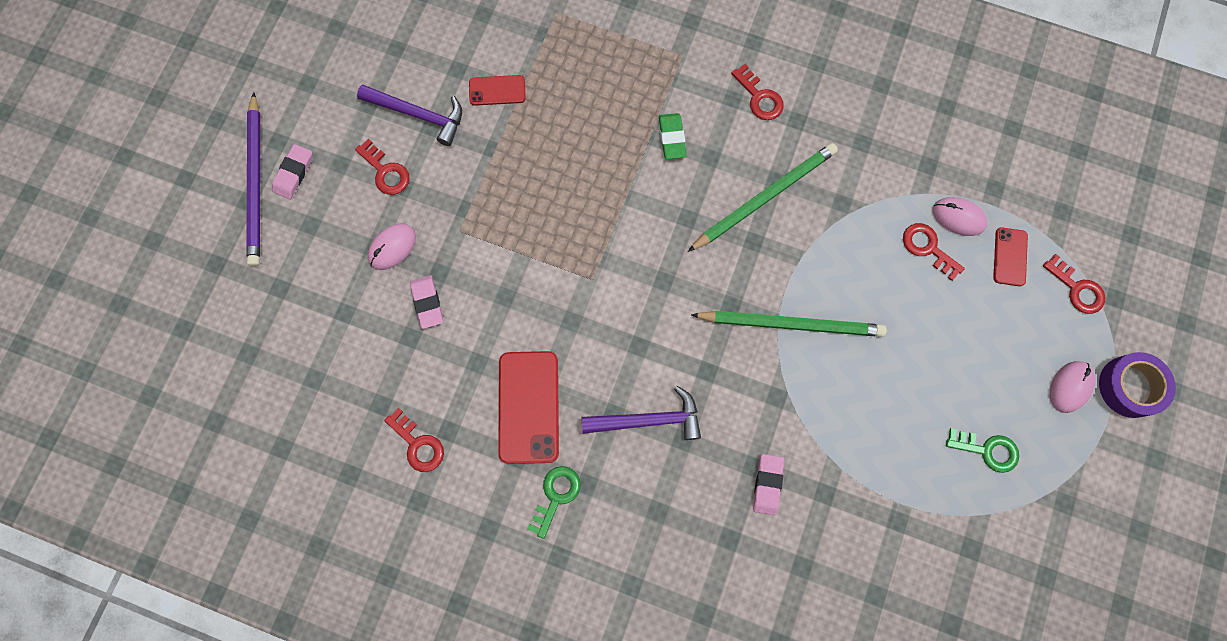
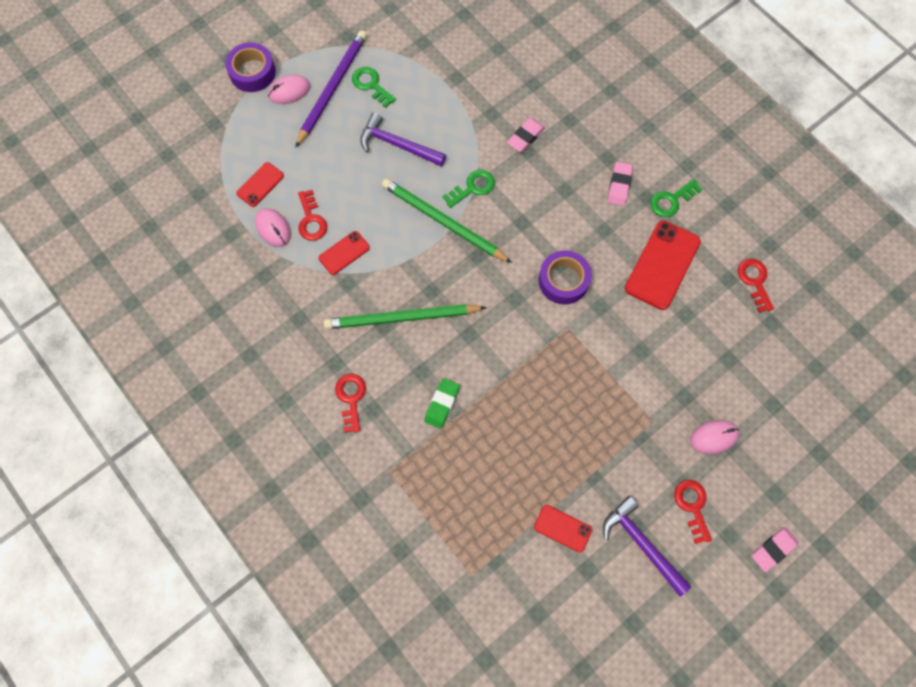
camera: 150 degrees left, 5 degrees down
(256, 183) = (810, 558): purple pencil -> purple pencil (332, 88)
(427, 303) = (704, 378): pink eraser -> pink eraser (619, 185)
(625, 328) = (563, 281): none -> purple tape
(648, 420) = (581, 214): purple hammer -> purple hammer (397, 145)
(786, 383) = (473, 187): none -> green key
(868, 232) = (344, 253): none -> red phone
(1077, 289) = (234, 142): red key -> none

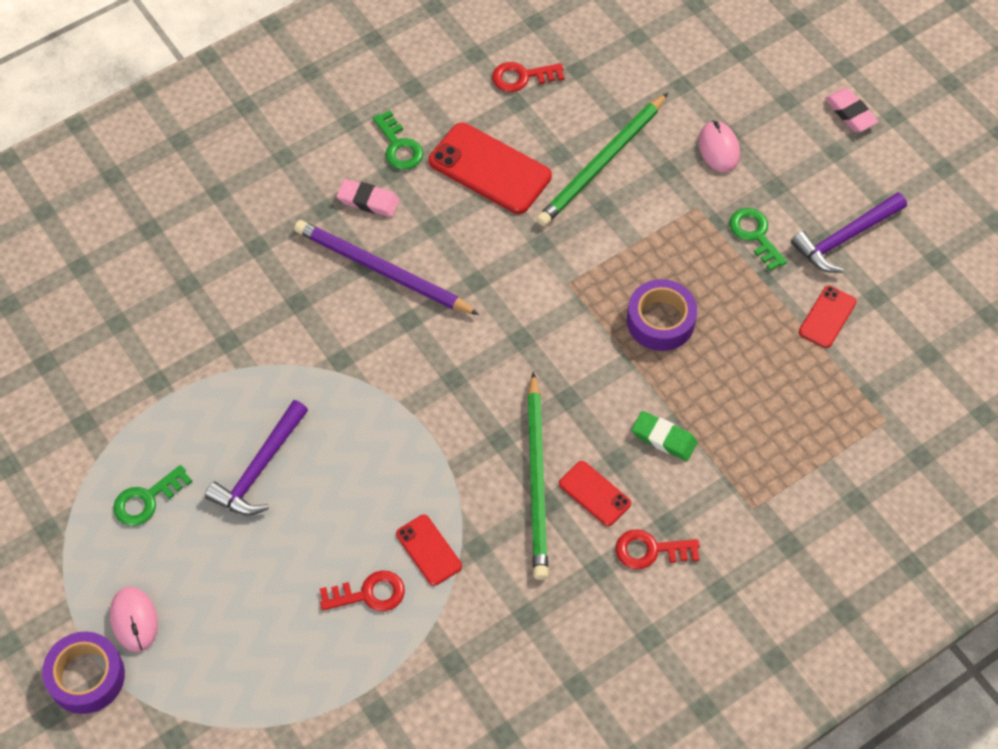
camera: 85 degrees left, 10 degrees down
(260, 184) = (297, 667): red phone -> red phone (594, 493)
(273, 228) = (376, 649): pink mouse -> none
(332, 88) = (142, 556): purple pencil -> purple pencil (382, 270)
(443, 222) = (395, 417): green pencil -> green pencil (602, 163)
(473, 187) = (346, 375): green key -> green key (755, 235)
(525, 137) = (274, 302): pink eraser -> none
(563, 281) = (500, 280): purple tape -> purple tape (660, 321)
(692, 506) = (801, 182): red key -> none

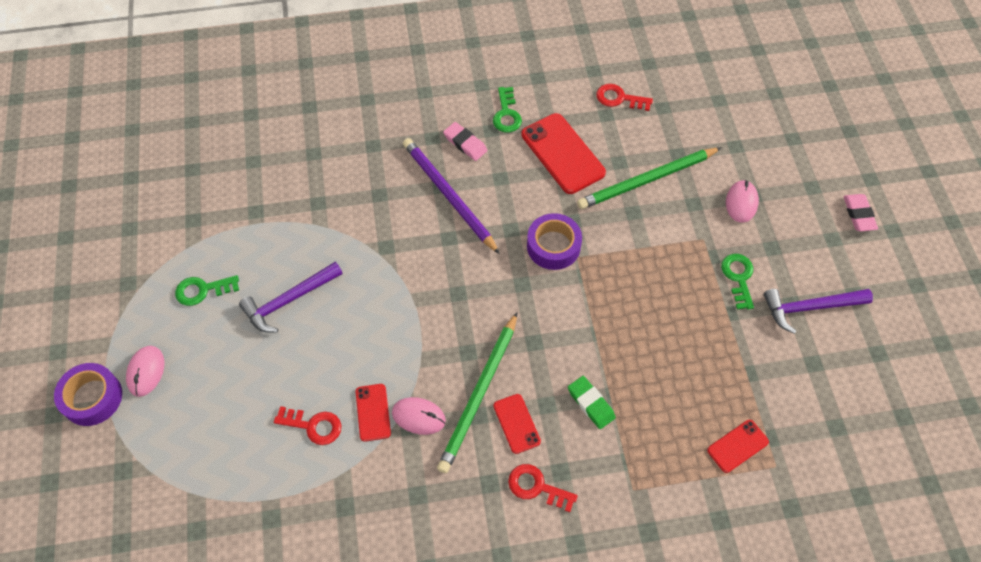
camera: 25 degrees right, 0 degrees up
(483, 532) = (418, 416): none -> pink mouse
(660, 321) = (633, 313): purple tape -> purple tape (553, 246)
(827, 317) = (766, 363): red phone -> red phone (737, 446)

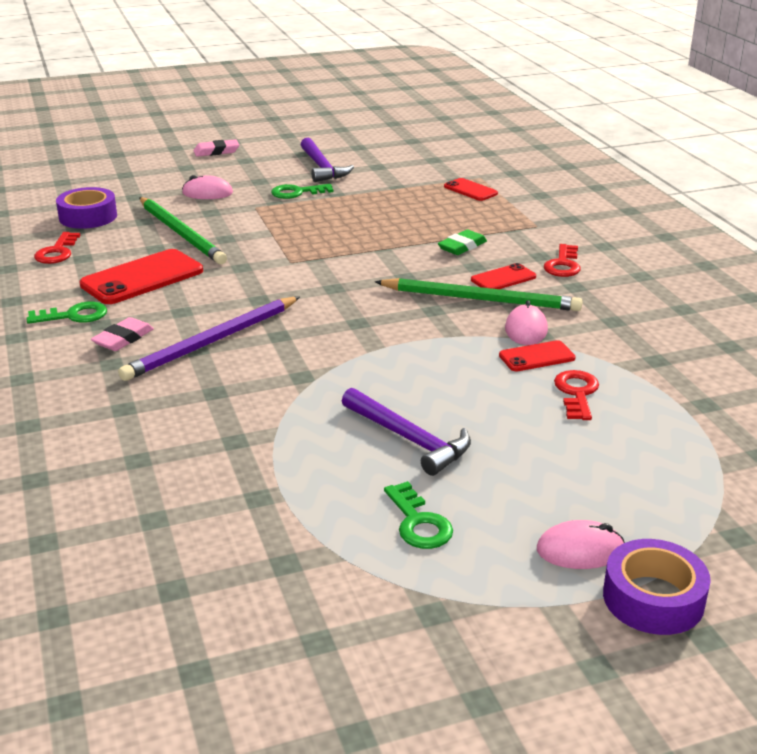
camera: 100 degrees left, 30 degrees down
(553, 246) = (278, 275): purple tape -> purple tape (88, 217)

